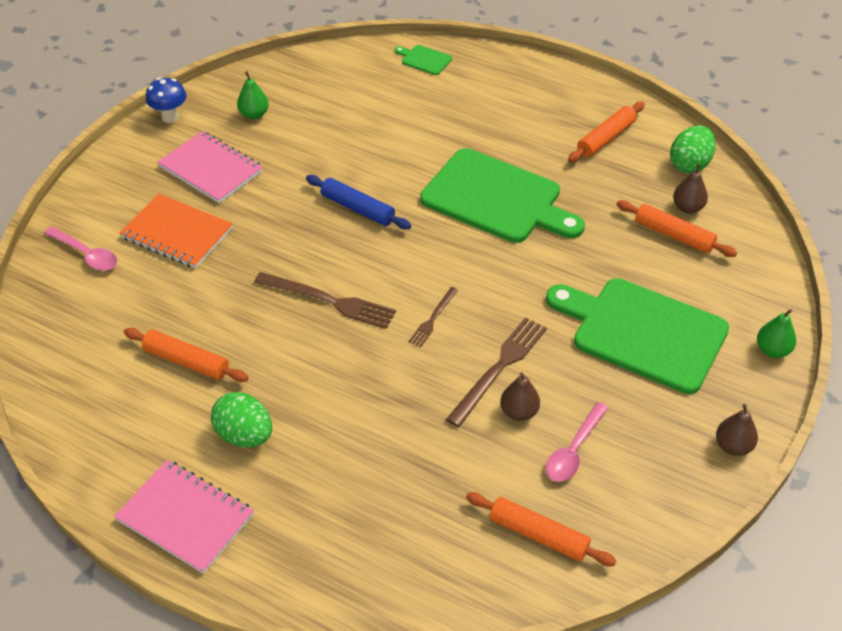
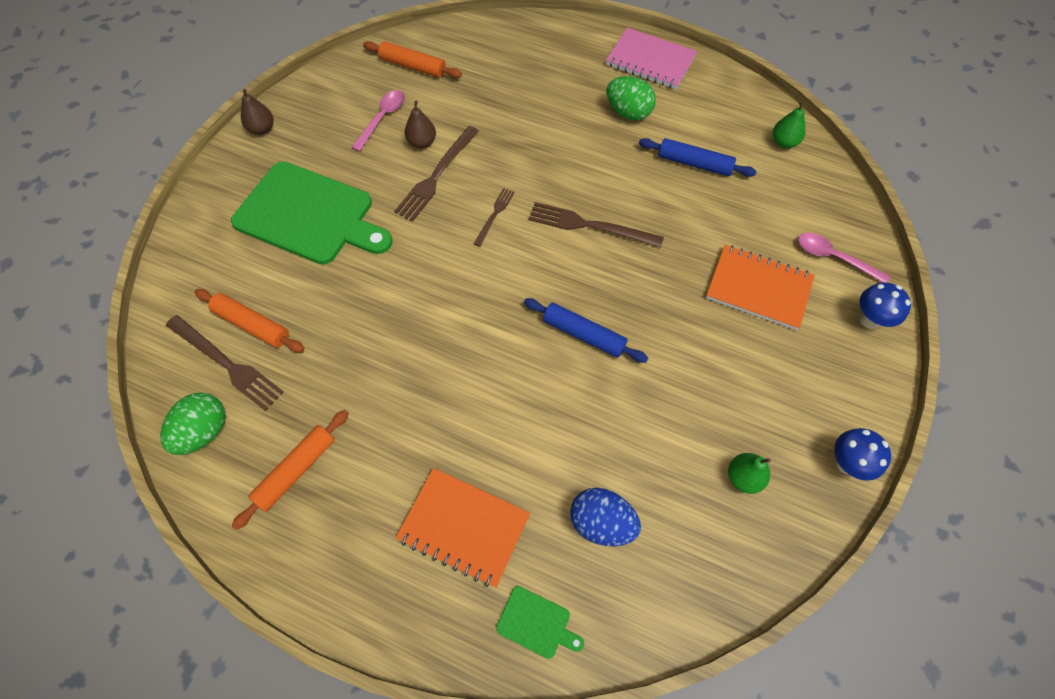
camera: 175 degrees right, 15 degrees up
(87, 203) = (869, 320): none -> blue mushroom
(186, 361) = (694, 163): orange rolling pin -> blue rolling pin
(211, 169) = (760, 378): pink notebook -> none
(370, 99) = (601, 523): none -> blue egg
(472, 103) = (464, 527): none -> orange notebook
(496, 198) = (435, 361): green cutting board -> none
(687, 208) = (226, 363): brown pear -> brown fork
(772, 350) = (200, 207): green pear -> green pear (784, 142)

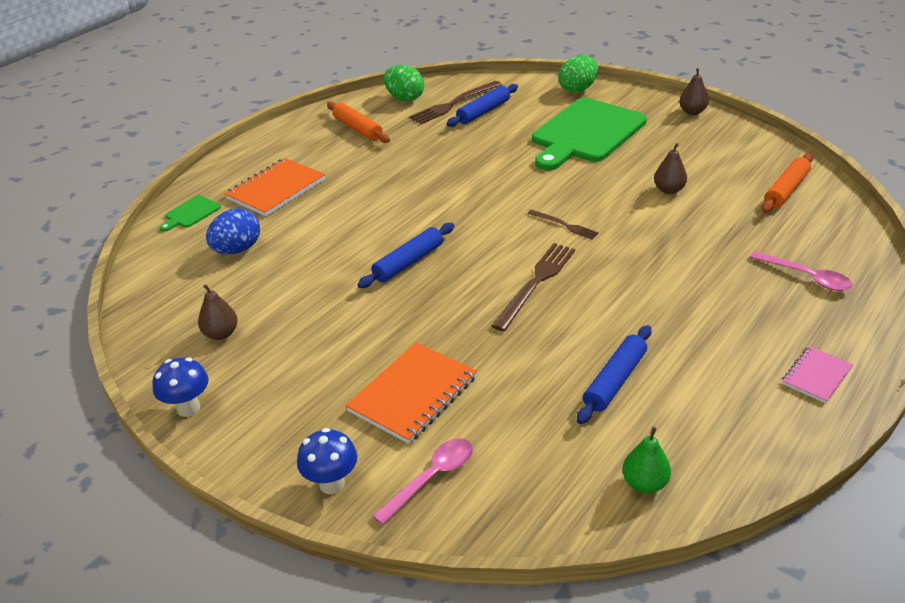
camera: 105 degrees right, 25 degrees down
(252, 325) = (483, 112): orange rolling pin -> blue rolling pin
(382, 118) = (704, 170): pink spoon -> pink spoon (806, 277)
(436, 175) = (622, 196): brown fork -> none
(628, 112) = (710, 338): green egg -> green egg (577, 89)
(650, 61) = (816, 376): pink notebook -> pink notebook, size x0.57
(743, 477) = (221, 334): green pear -> brown pear

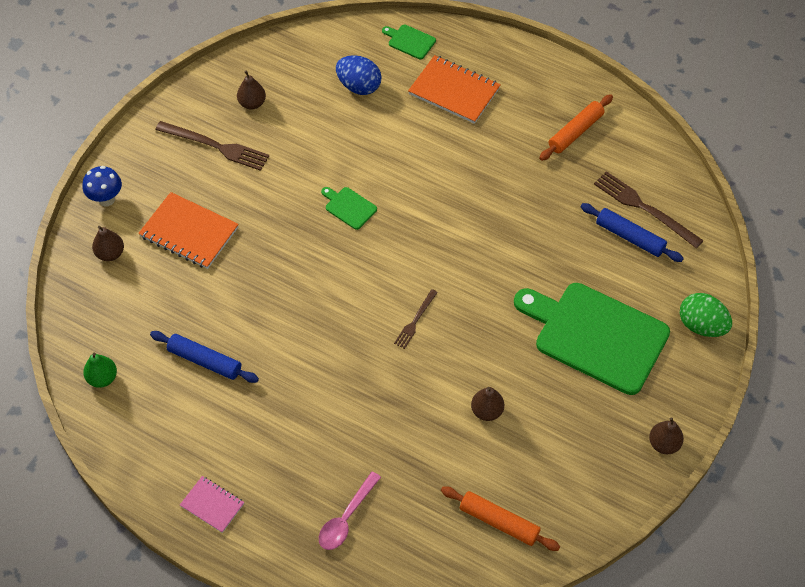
camera: 80 degrees right, 20 degrees up
(188, 408) = (175, 106): blue mushroom -> none
(404, 98) = (650, 162): green egg -> none
(408, 262) = (349, 207): blue rolling pin -> green cutting board
(432, 478) = (110, 253): pink spoon -> brown pear
(536, 283) = (325, 302): brown fork -> brown fork (216, 146)

